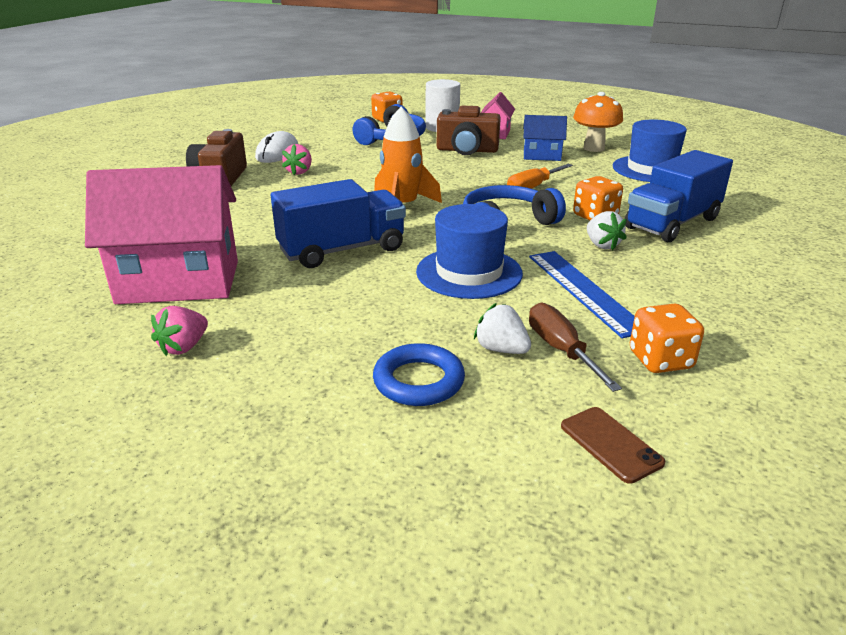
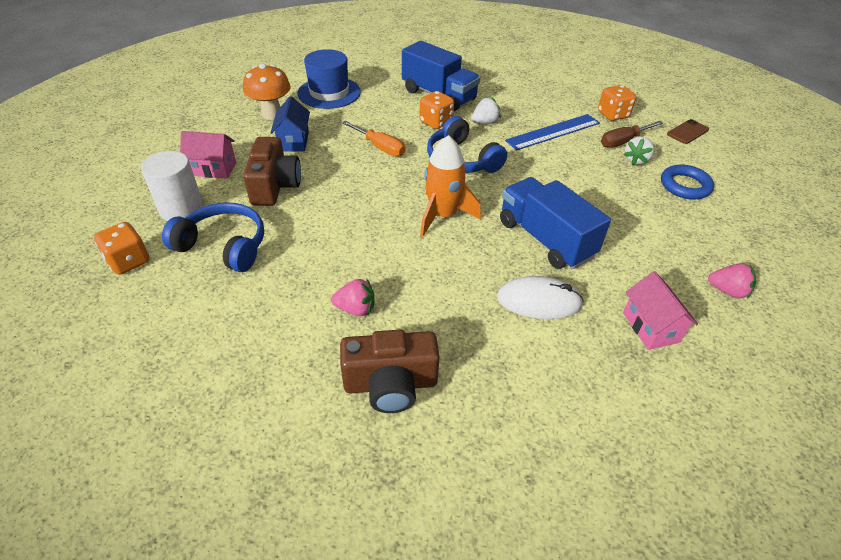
camera: 100 degrees left, 15 degrees up
(179, 282) = (650, 327): pink house -> pink house, size x0.51
(277, 152) = (278, 350): white mouse -> white mouse (539, 301)
(469, 272) = (552, 174): blue hat -> none

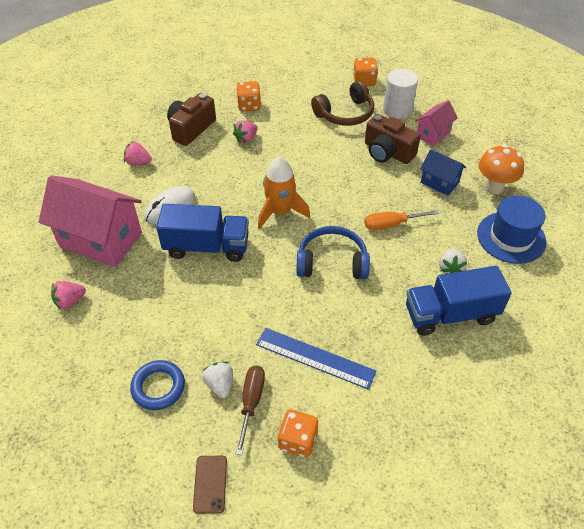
camera: 130 degrees right, 5 degrees up
(224, 246) = (345, 113): blue headphones -> brown headphones
(436, 122) = (401, 281): orange dice -> orange dice (249, 106)
(484, 122) = (373, 316): white strawberry -> white strawberry (450, 268)
(515, 393) = (138, 162): none -> pink strawberry
(553, 132) = (315, 357): blue ruler -> blue ruler turned 75 degrees counterclockwise
(650, 327) = (101, 239): pink house -> pink house, size x1.96

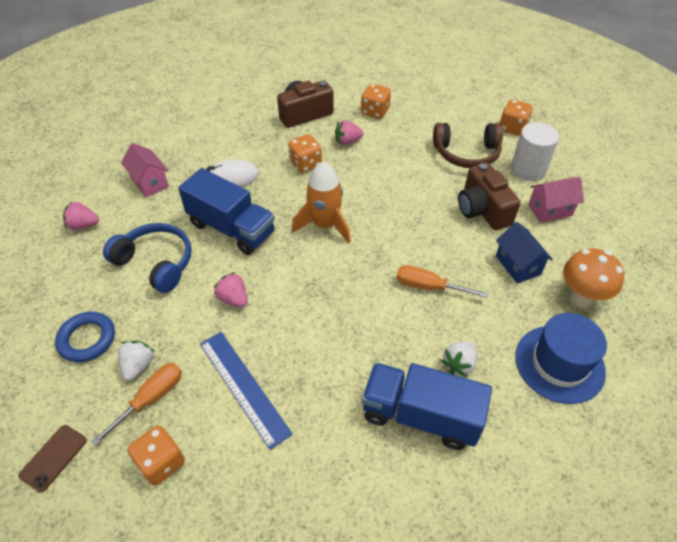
camera: 30 degrees right, 0 degrees up
(101, 239) = (150, 182): pink house -> pink house, size x0.51
(138, 162) = (235, 127): pink strawberry -> pink strawberry (233, 299)
(226, 170) = (305, 164): none -> orange dice
(251, 403) = (151, 399): brown screwdriver -> orange screwdriver
(332, 262) = (336, 297): blue headphones -> blue headphones (156, 263)

